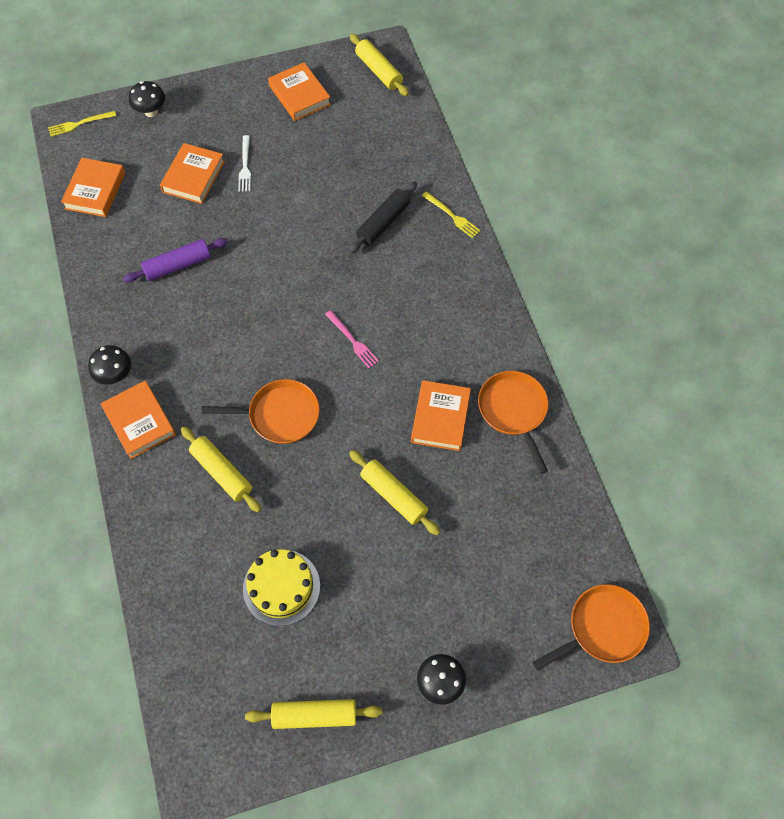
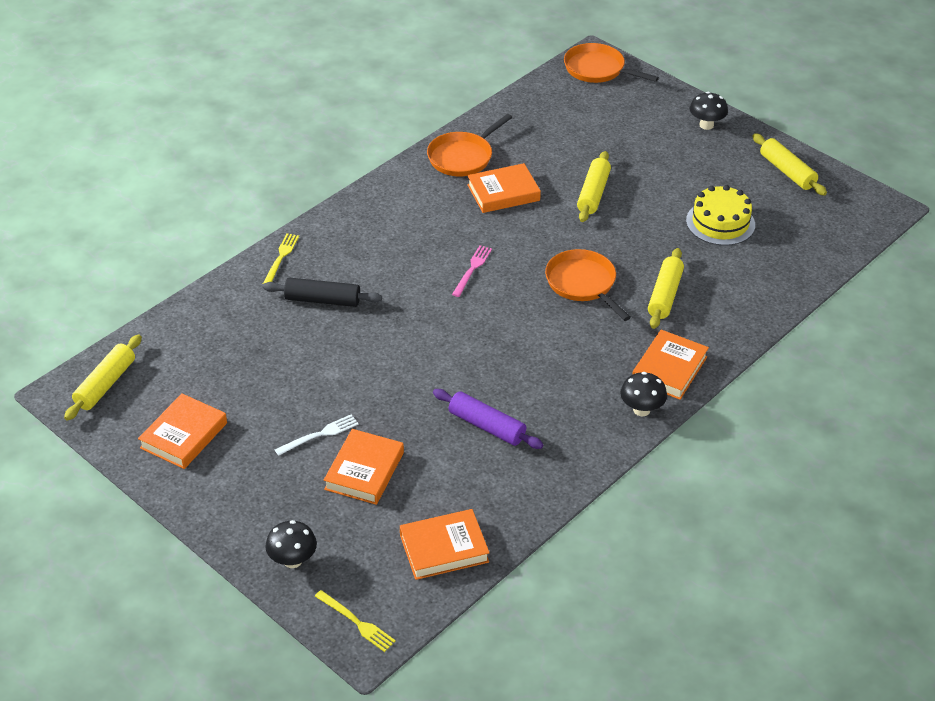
camera: 120 degrees left, 20 degrees down
(193, 177) = (364, 471): orange book -> orange book turned 60 degrees counterclockwise

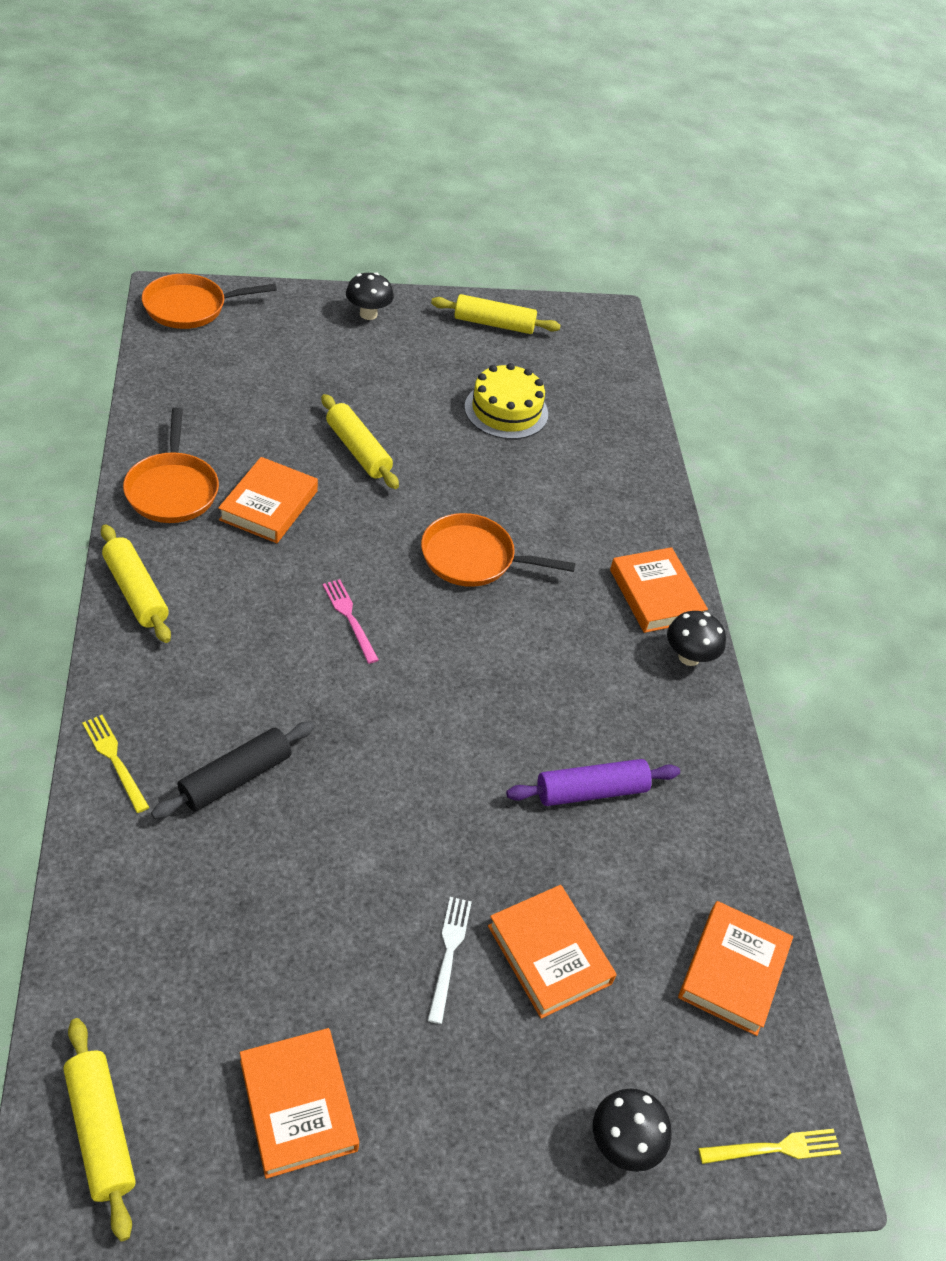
camera: 55 degrees left, 5 degrees up
(665, 295) = (556, 519): yellow rolling pin -> yellow rolling pin (136, 592)

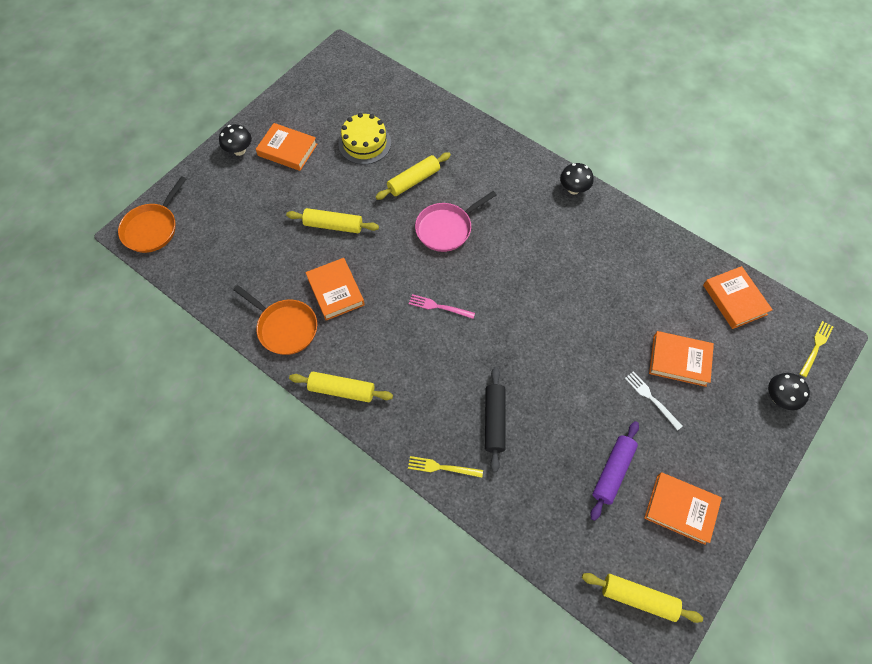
camera: 40 degrees left, 15 degrees up
(473, 558) = (446, 228): orange pan -> pink pan
(494, 324) = (300, 102): yellow rolling pin -> yellow rolling pin (414, 181)
(591, 791) = (613, 282): purple rolling pin -> purple rolling pin (613, 472)
(656, 595) = (529, 173): orange book -> orange book (287, 150)

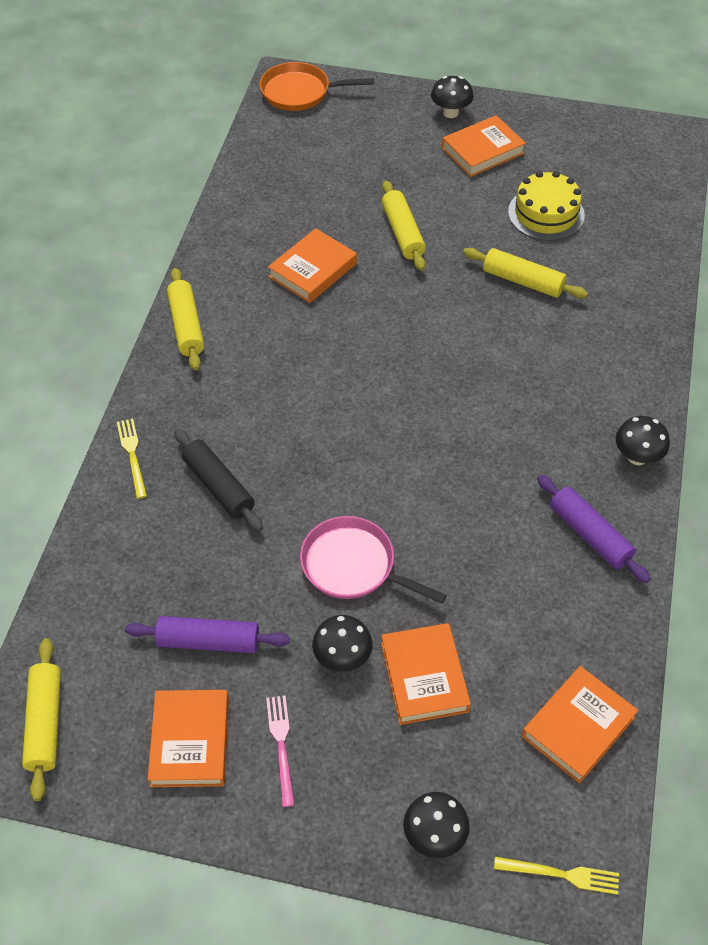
camera: 65 degrees right, 10 degrees down
(285, 327) = (239, 246): orange pan -> none
(287, 150) = (482, 151): orange book -> orange book turned 60 degrees clockwise
(439, 307) = (349, 374): pink fork -> pink fork (281, 746)
(446, 228) = (471, 340): pink pan -> pink pan (353, 566)
(494, 421) = (219, 486): black rolling pin -> black rolling pin turned 75 degrees clockwise
(616, 236) = (589, 534): none -> purple rolling pin
(651, 399) = (342, 658): white fork -> black mushroom

